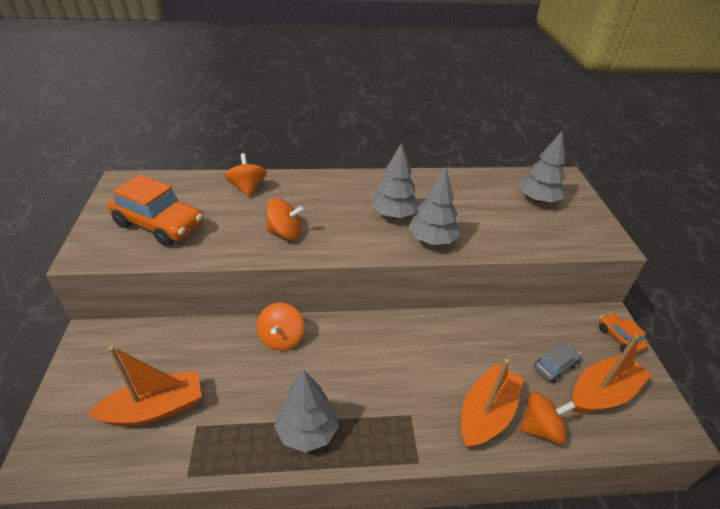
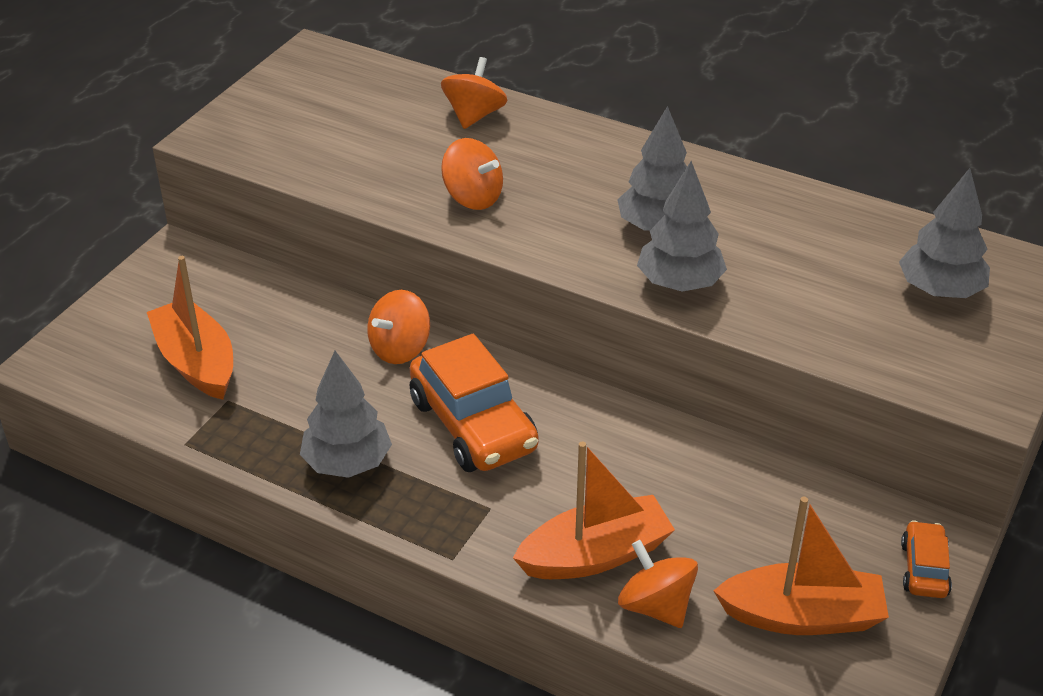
camera: 35 degrees right, 0 degrees up
(155, 408) = (196, 362): orange boat -> orange boat turned 135 degrees counterclockwise
(159, 225) = (318, 130): orange car -> orange car (473, 425)
(540, 428) = (656, 606): orange spinning top -> orange spinning top turned 150 degrees counterclockwise
(555, 366) = (764, 553): grey car -> none

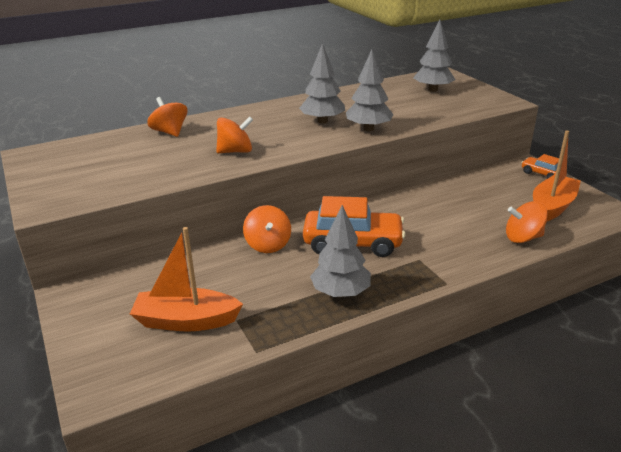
camera: 55 degrees left, 10 degrees down
(595, 555) = (477, 241): orange boat -> none

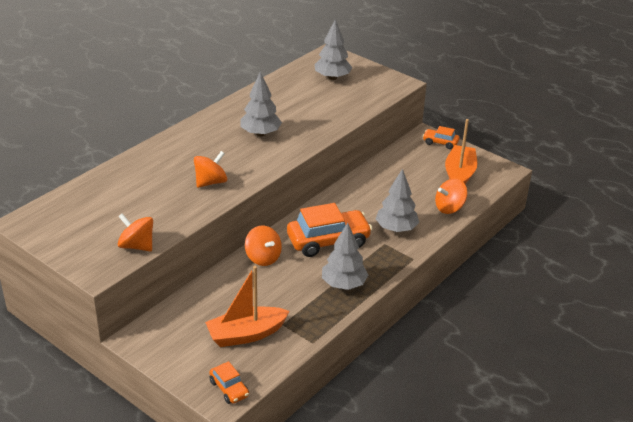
camera: 25 degrees left, 5 degrees up
(114, 381) = (229, 389): none -> orange car
(170, 132) = (133, 172): orange spinning top -> orange spinning top (137, 246)
(368, 129) = (305, 135): grey tree -> grey tree (396, 229)

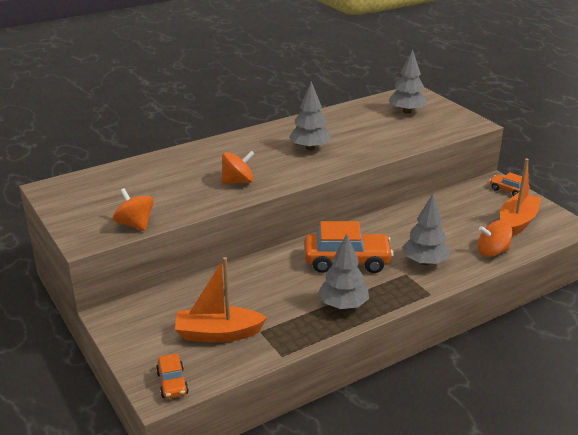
camera: 20 degrees right, 5 degrees down
(263, 258) = (273, 265): orange spinning top -> none

